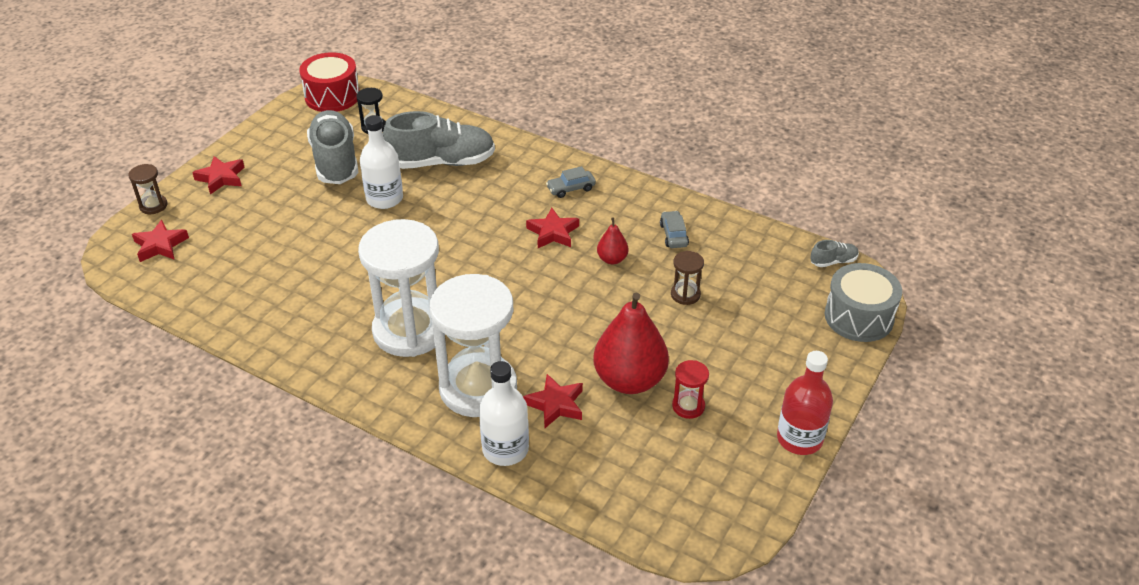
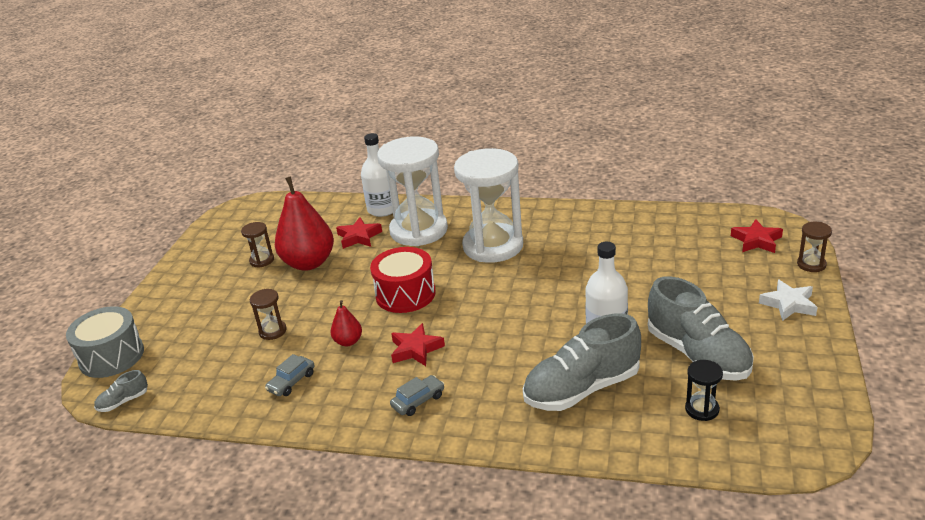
camera: 165 degrees right, 10 degrees down
(221, 178) = (789, 304): red star -> white star
(332, 96) = (803, 438): red drum -> red drum (405, 294)
(673, 235) = (291, 382): grey car -> grey car turned 60 degrees clockwise
(688, 406) = (262, 260): red hourglass -> brown hourglass
(799, 439) = (180, 264): red bottle -> none

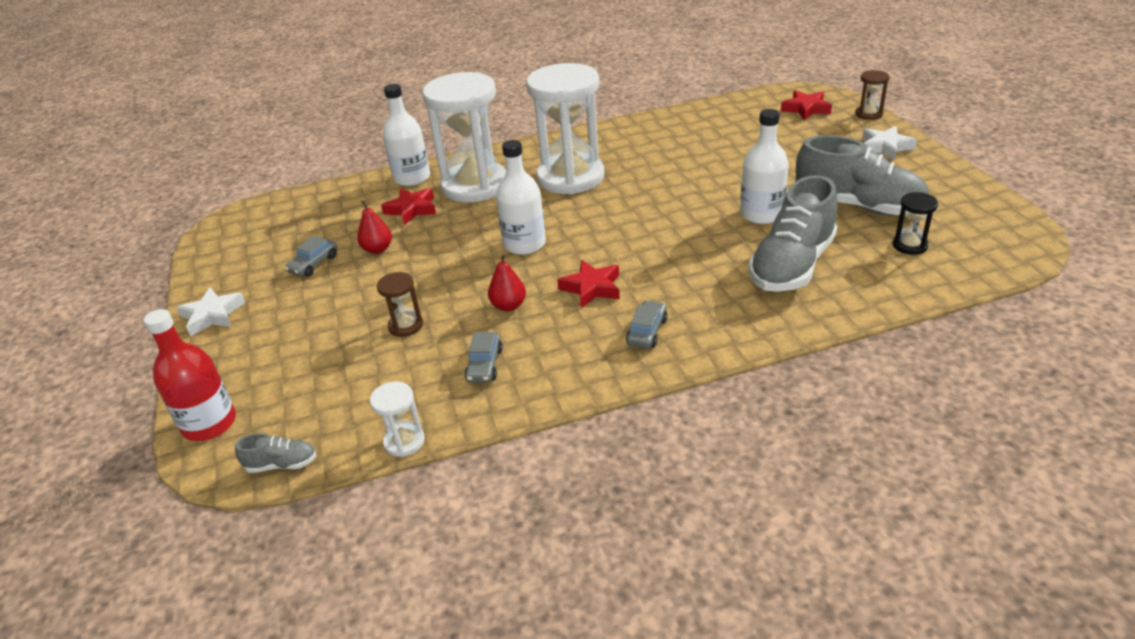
camera: 30 degrees left, 5 degrees up
(111, 356) = (209, 424): grey drum -> red bottle
(123, 402) = (282, 464): grey shoe -> grey shoe turned 120 degrees counterclockwise
(175, 278) = (212, 315): none -> white star
(197, 417) = (404, 441): none -> white hourglass
(262, 260) = (314, 264): brown hourglass -> grey car
(309, 263) = (377, 249): red pear -> red pear, size x0.47
(405, 294) = (524, 244): red drum -> white bottle

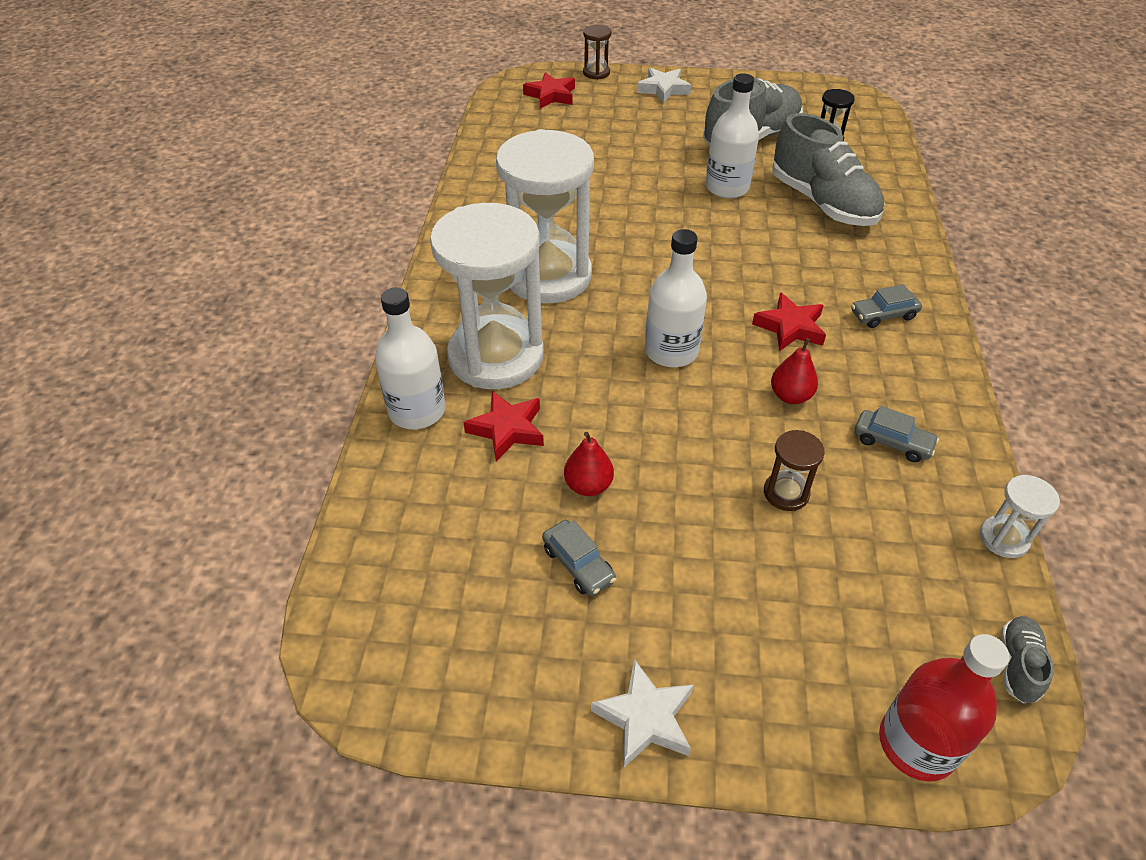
camera: 70 degrees left, 10 degrees up
(647, 331) = (883, 315): grey car -> grey car turned 60 degrees counterclockwise

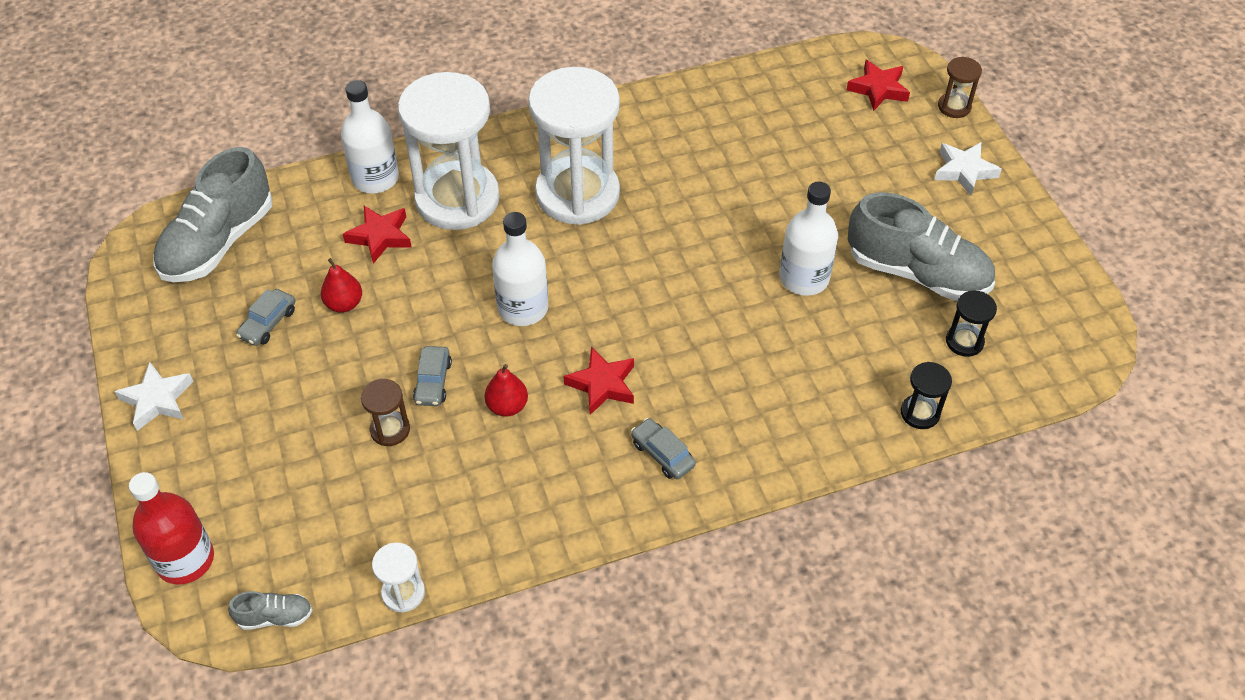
camera: 65 degrees right, 5 degrees up
(822, 203) = (830, 364): grey shoe -> grey shoe (218, 242)
(887, 179) = (920, 413): none -> black hourglass
(892, 442) = (484, 493): grey car -> grey car (433, 382)

